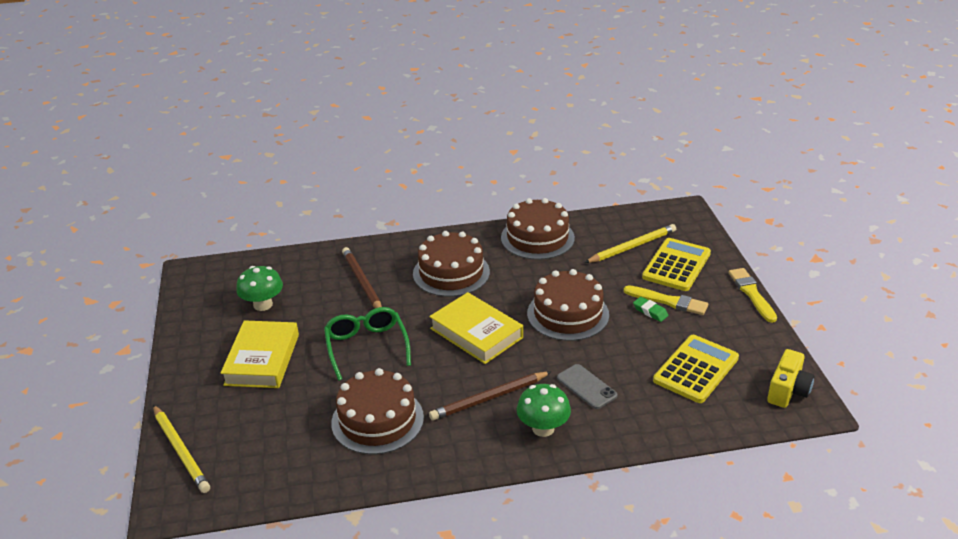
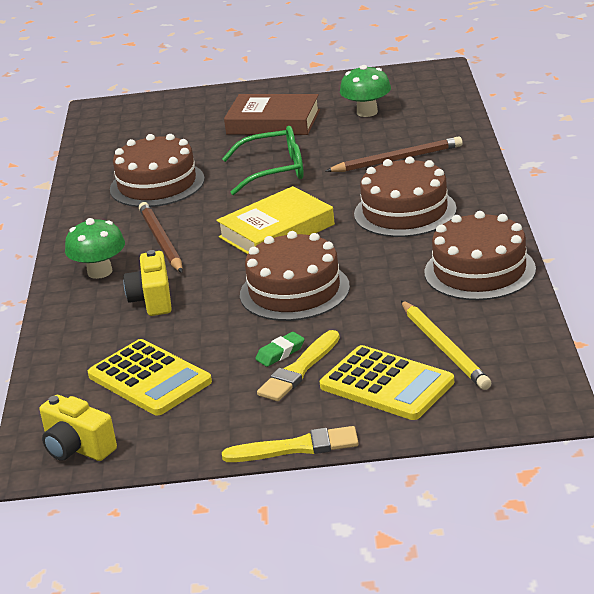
camera: 100 degrees right, 5 degrees down
(180, 450) = (161, 104): yellow pencil -> none
(262, 359) = (273, 122): yellow book -> brown book
(586, 387) = (152, 300): grey phone -> yellow camera

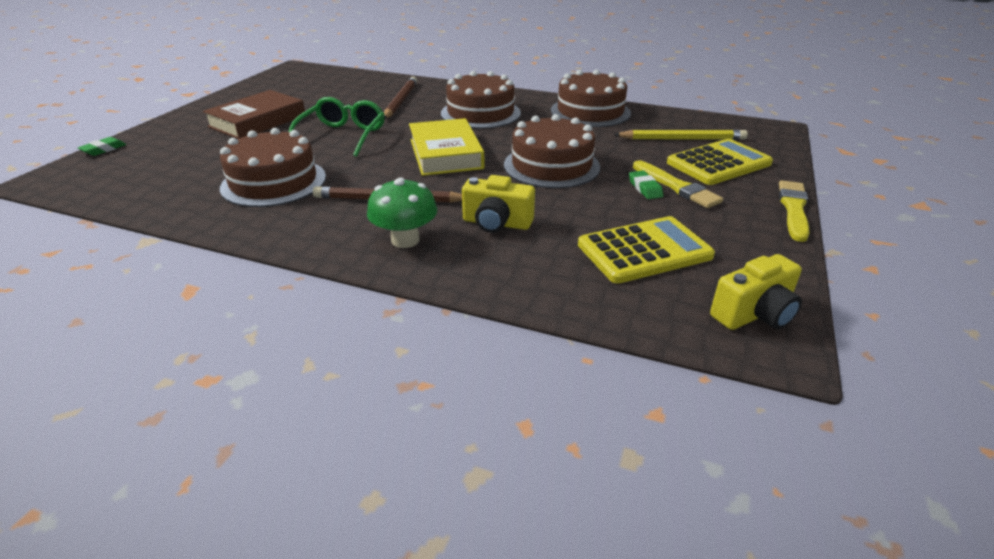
camera: 70 degrees left, 5 degrees up
(162, 98) = (104, 150): none -> green eraser
(367, 112) = (310, 94): green mushroom -> none

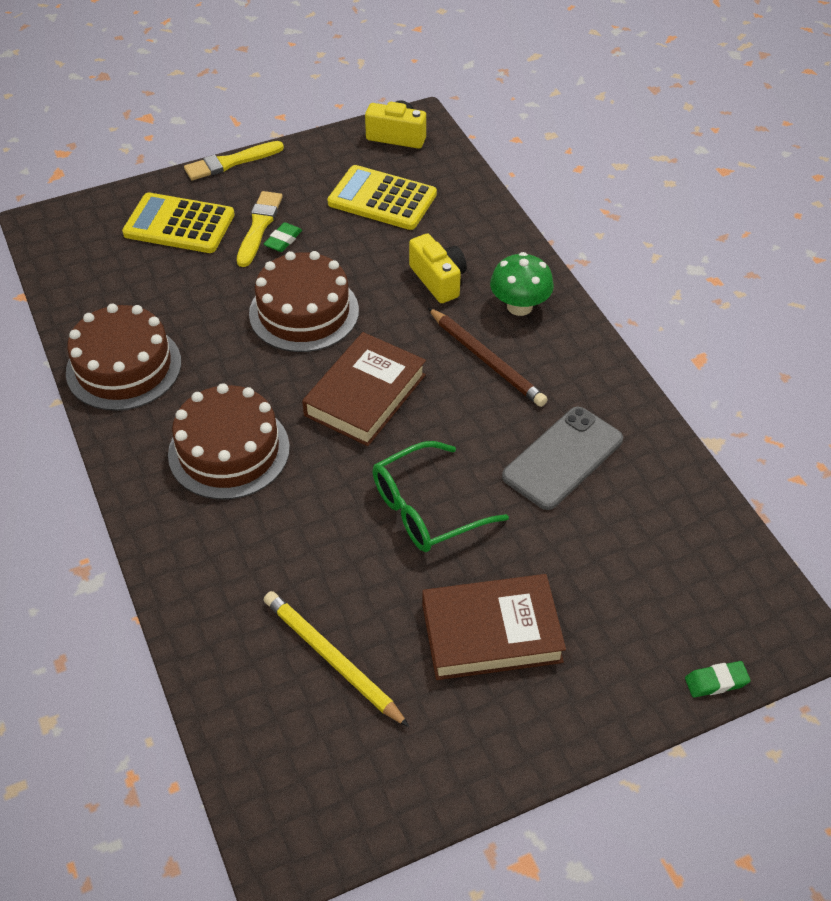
camera: 135 degrees left, 15 degrees up
(274, 182) = (563, 458): brown cake -> grey phone
(401, 101) = (271, 558): brown pencil -> none
(445, 154) = (365, 395): yellow book -> brown book
(682, 139) = (139, 267): yellow pencil -> yellow pencil (332, 659)

